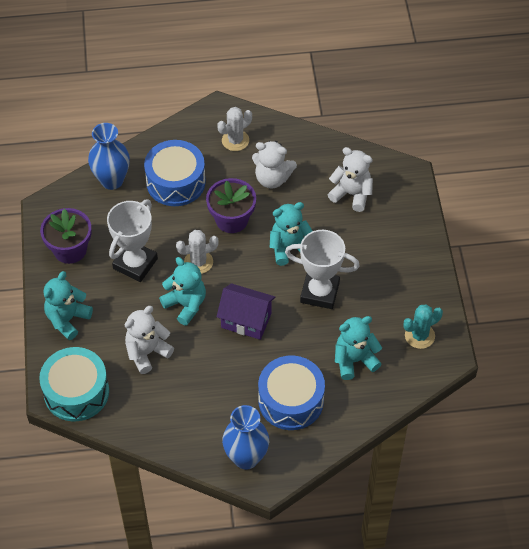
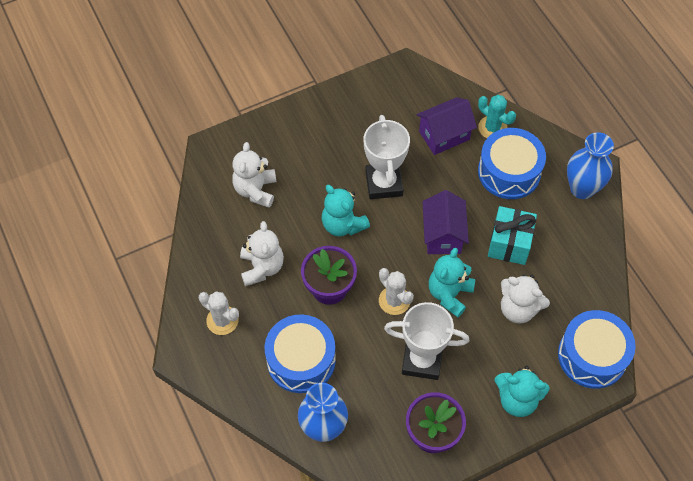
camera: 110 degrees left, 5 degrees up
(76, 392) = (592, 356): turquoise drum -> blue drum
(214, 370) = (509, 243): none -> turquoise gift
(354, 360) = (444, 135): turquoise teddy bear -> purple house
(419, 336) = (396, 94): turquoise cactus -> turquoise cactus (492, 128)

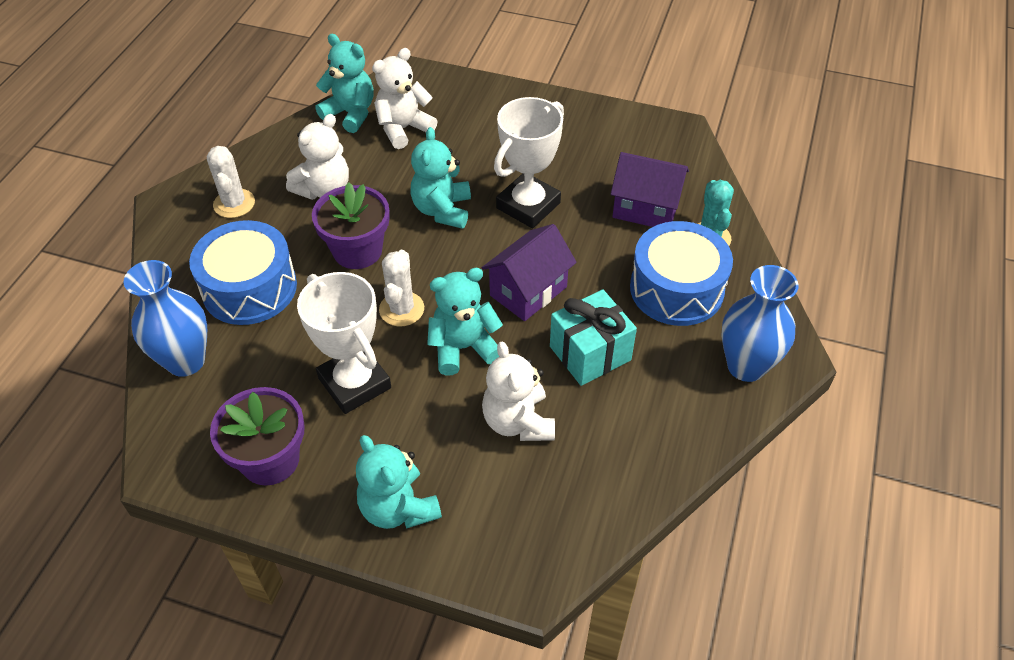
camera: 45 degrees right, 10 degrees down
(211, 205) = (350, 113): none -> turquoise teddy bear
(592, 356) = (541, 542): blue drum -> none

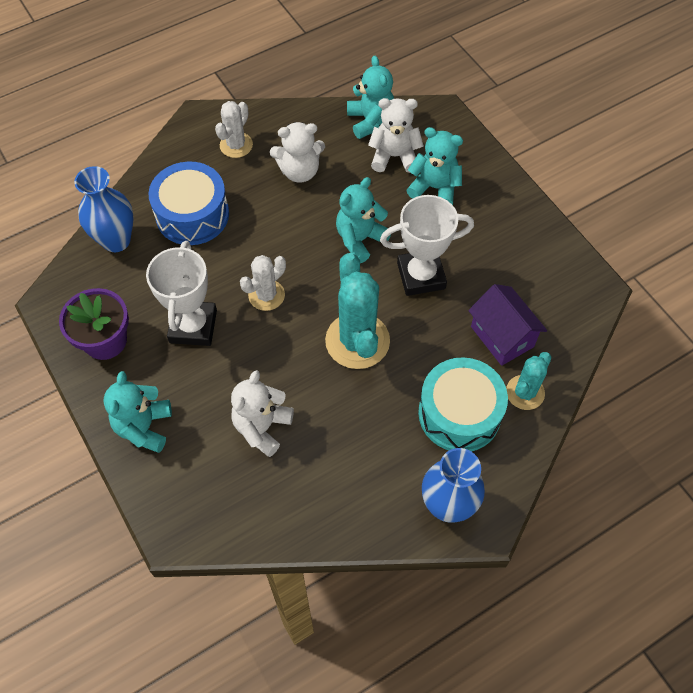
camera: 40 degrees right, 10 degrees up
(357, 250) = (278, 233): purple flower pot -> none
(463, 348) = (278, 351): turquoise teddy bear -> turquoise teddy bear (434, 188)
(528, 291) = (357, 341): purple house -> turquoise cactus
(590, 353) = (352, 415): turquoise gift -> none
(676, 289) = (459, 413): blue drum -> turquoise drum

